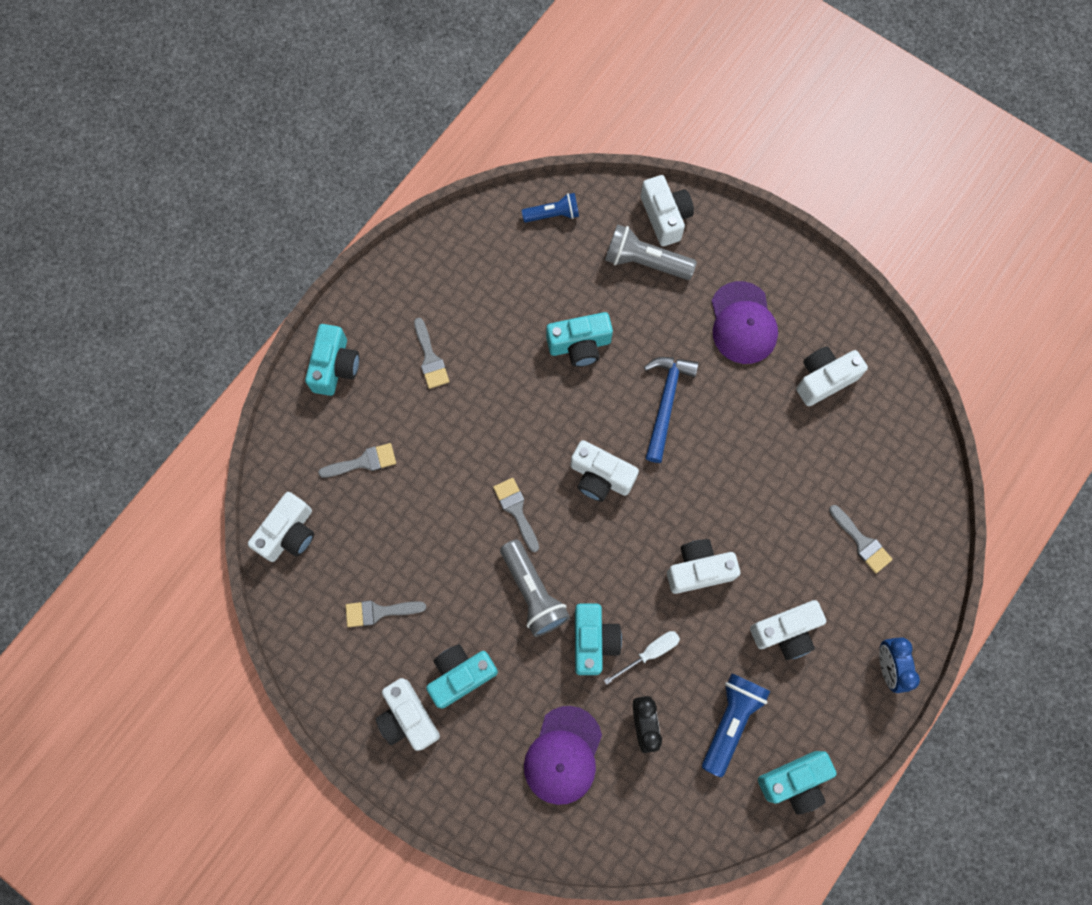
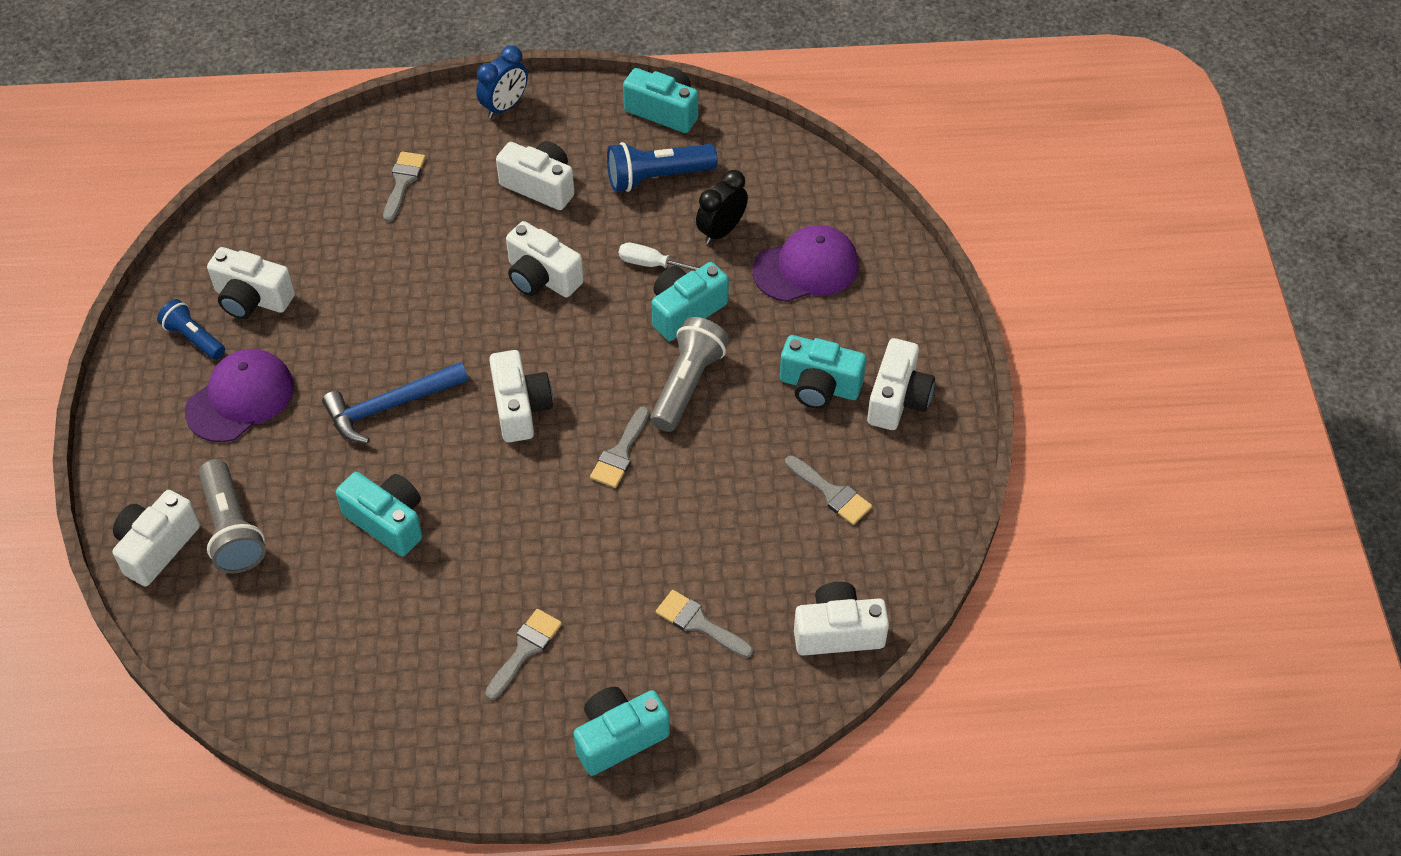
camera: 130 degrees left, 20 degrees down
(553, 214) = (239, 659): blue flashlight -> blue flashlight (194, 338)

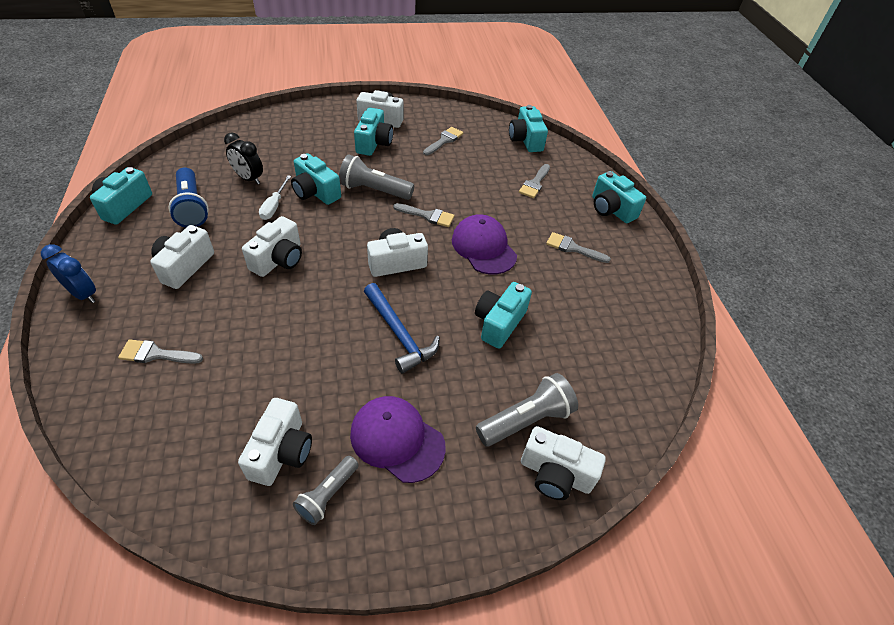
camera: 100 degrees left, 5 degrees down
(194, 338) = (327, 495): blue flashlight -> grey flashlight
(806, 268) = (285, 146): purple cap -> purple cap (483, 247)
(838, 632) = (525, 140): white camera -> turquoise camera

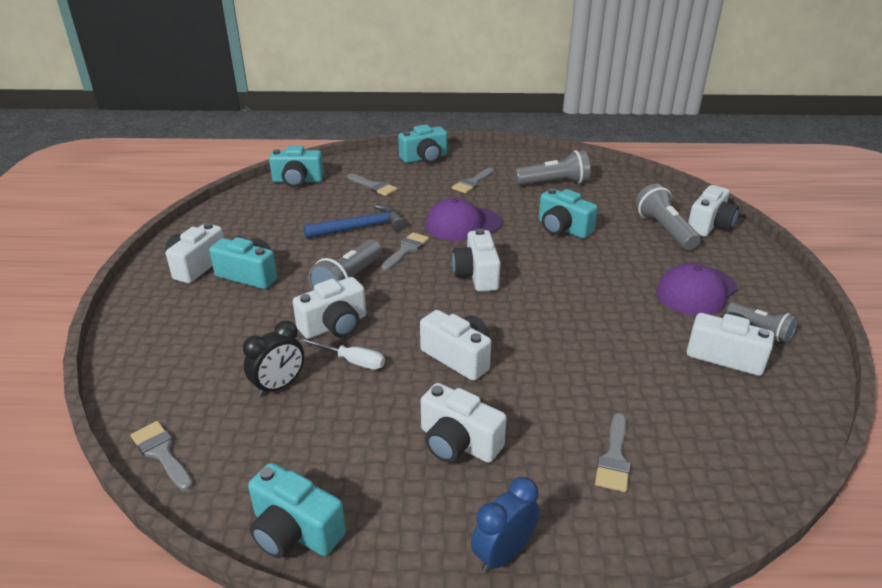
camera: 75 degrees left, 15 degrees down
(191, 207) = (327, 444): blue flashlight -> none
(315, 192) = (334, 325): turquoise camera -> white camera
(399, 334) = (577, 281): blue hammer -> blue hammer (360, 228)
(444, 140) = (271, 227): grey brush -> grey brush (162, 453)
(603, 315) = (554, 183): none -> grey flashlight

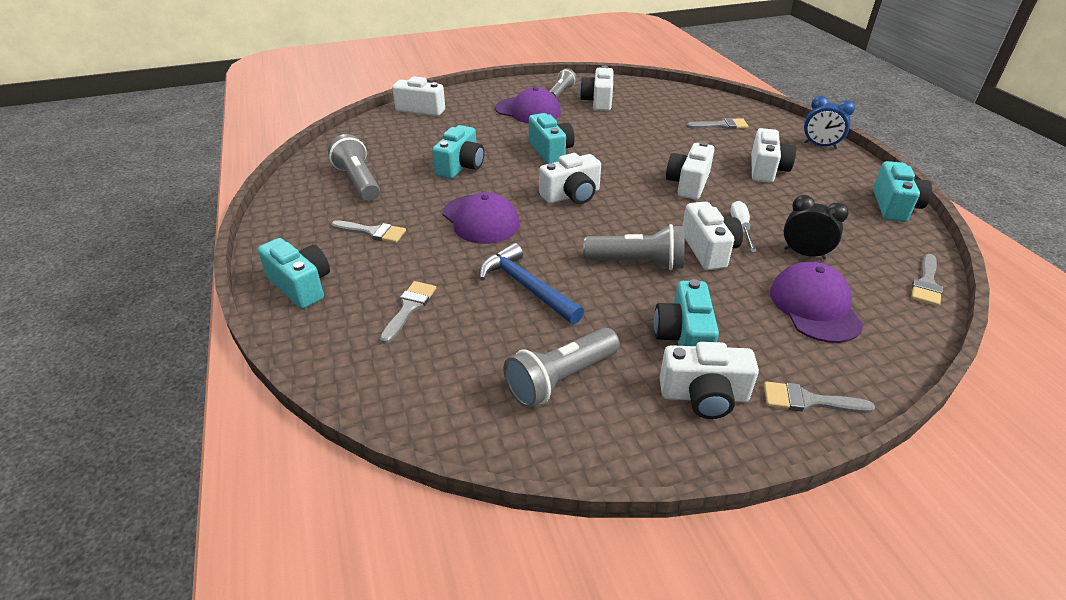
camera: 110 degrees left, 5 degrees up
(213, 354) = (814, 306): none -> purple cap
(297, 181) = (415, 395): turquoise camera -> turquoise camera (550, 151)
(334, 325) = (708, 250): white camera -> white camera turned 45 degrees clockwise
(406, 250) = (555, 242): grey brush -> grey brush (808, 400)
(664, 230) = (440, 124): grey flashlight -> grey flashlight (560, 379)

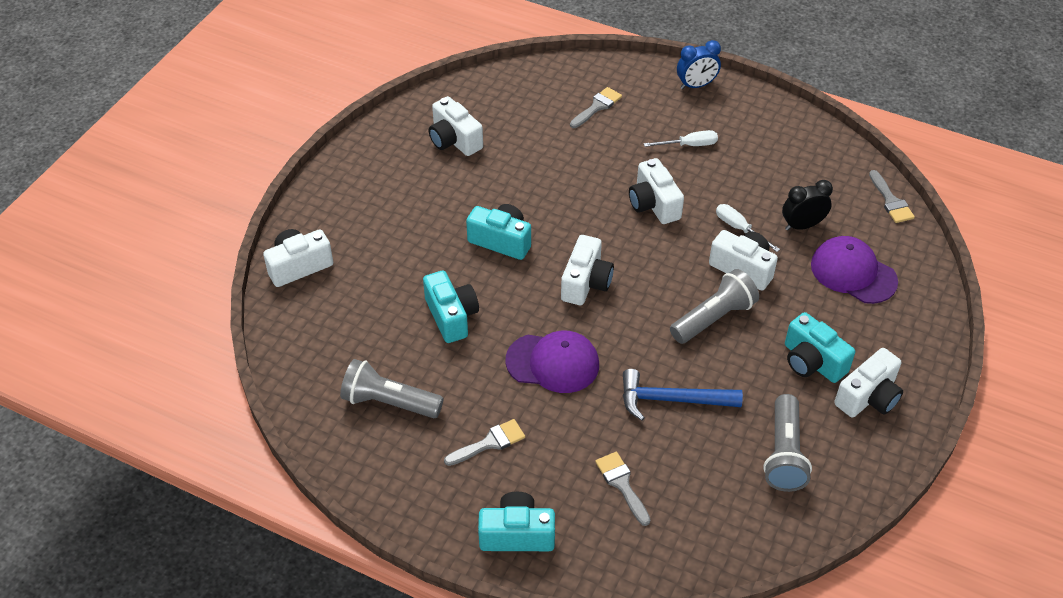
camera: 45 degrees left, 10 degrees up
(528, 111) = (407, 198): purple cap -> none
(561, 93) = (403, 149): grey flashlight -> none
(766, 169) = (689, 145): white camera -> white screwdriver
(808, 400) = (918, 354): grey brush -> none
(894, 206) = (808, 130): turquoise camera -> none

